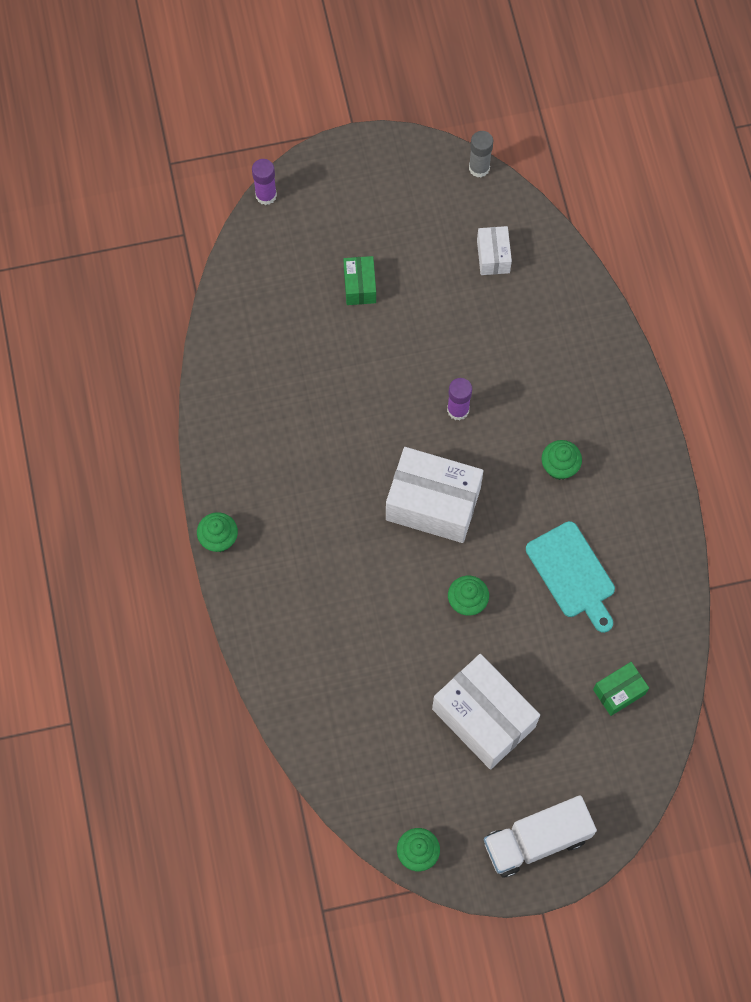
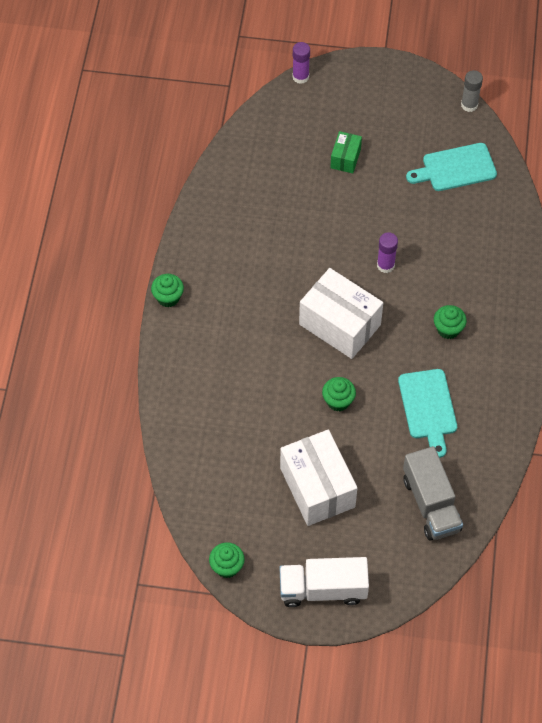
camera: 20 degrees right, 10 degrees down
(493, 256) = (455, 168): white box -> turquoise cutting board
(619, 692) = (431, 504): green box -> grey truck

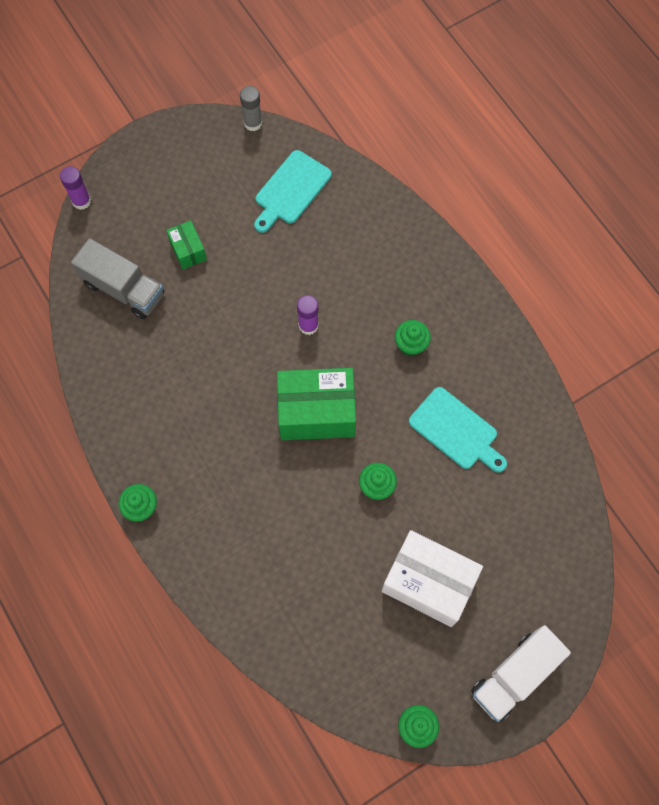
camera: 40 degrees left, 10 degrees up
(339, 324) = (316, 412): white box -> green box
(431, 504) = (533, 518): grey truck -> grey truck (123, 289)

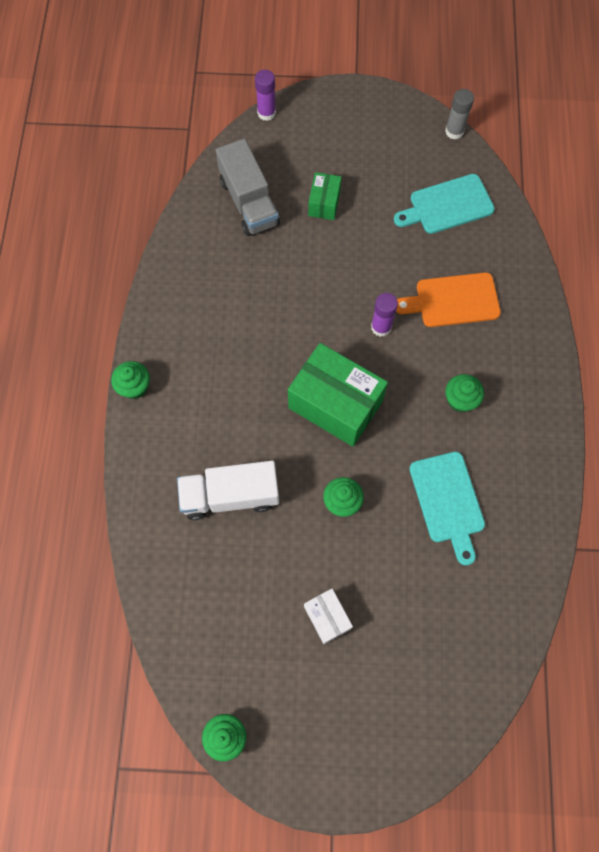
camera: 35 degrees right, 0 degrees up
(350, 267) = (453, 300): none -> orange cutting board
(428, 583) = (327, 617): white box -> white box, size x0.50
(514, 675) = (345, 756): white truck -> white truck (230, 496)

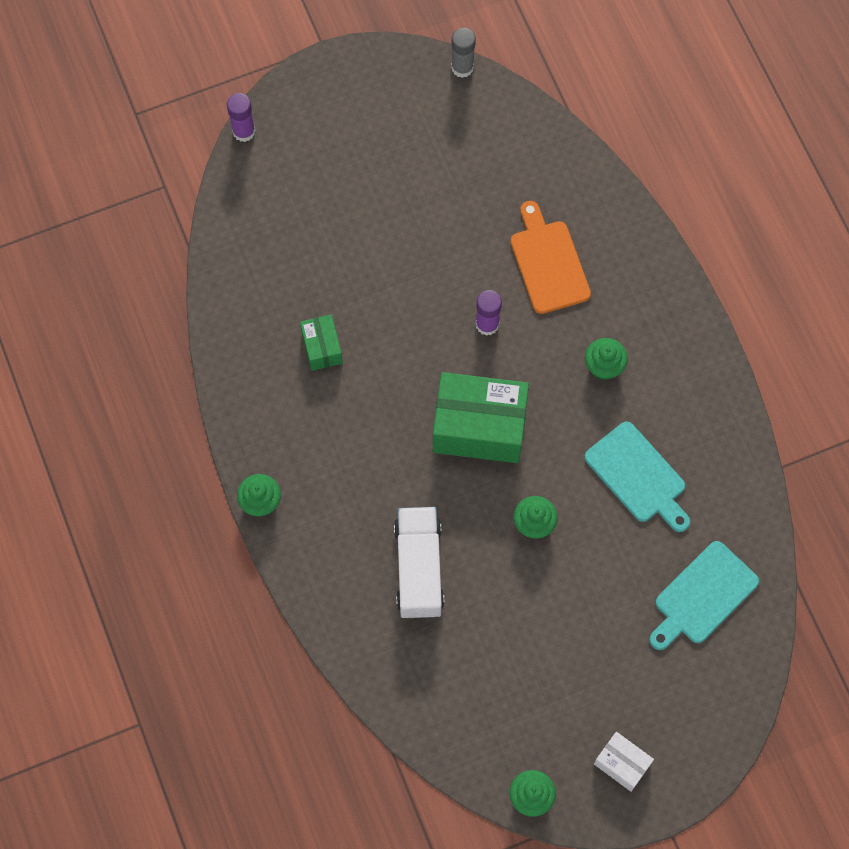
camera: 25 degrees left, 0 degrees up
(230, 496) = (419, 568): white truck -> white truck turned 120 degrees clockwise
(249, 202) = (277, 245): grey truck -> none
(324, 203) = (360, 211): green box -> green box (322, 347)
(327, 617) = (573, 642): white box -> white box (622, 764)
(447, 205) = (494, 158): turquoise cutting board -> turquoise cutting board (702, 596)
(453, 300) = (548, 263): orange cutting board -> orange cutting board turned 105 degrees clockwise

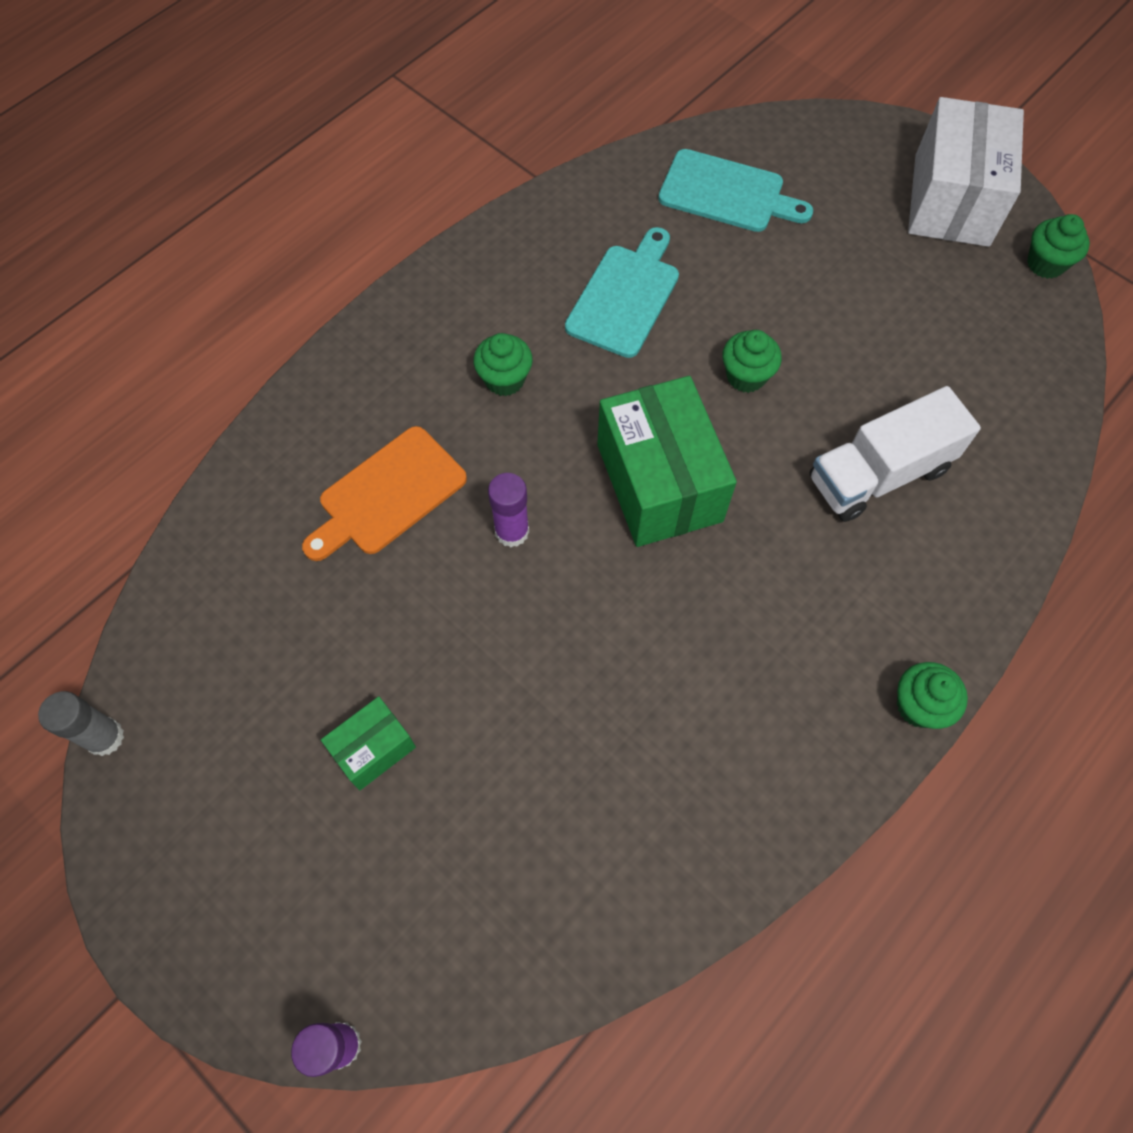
camera: 115 degrees left, 5 degrees down
(322, 347) = (654, 731): green box -> green box (373, 749)
(622, 764) = (951, 200): white box -> white box, size x1.99

